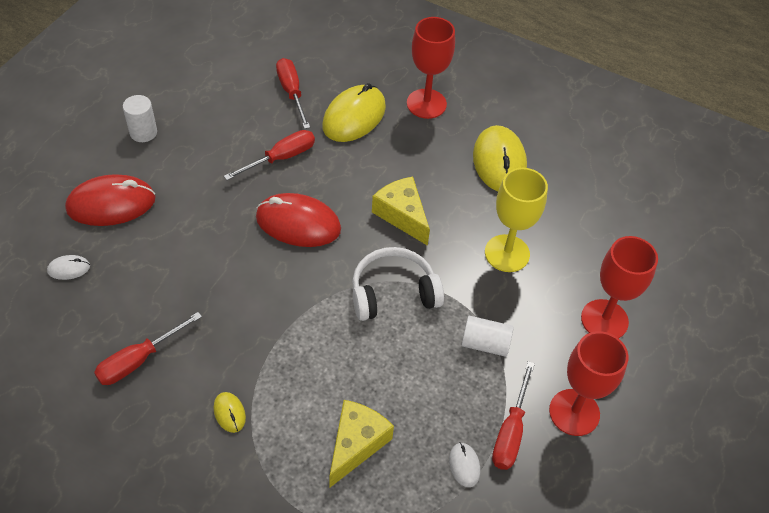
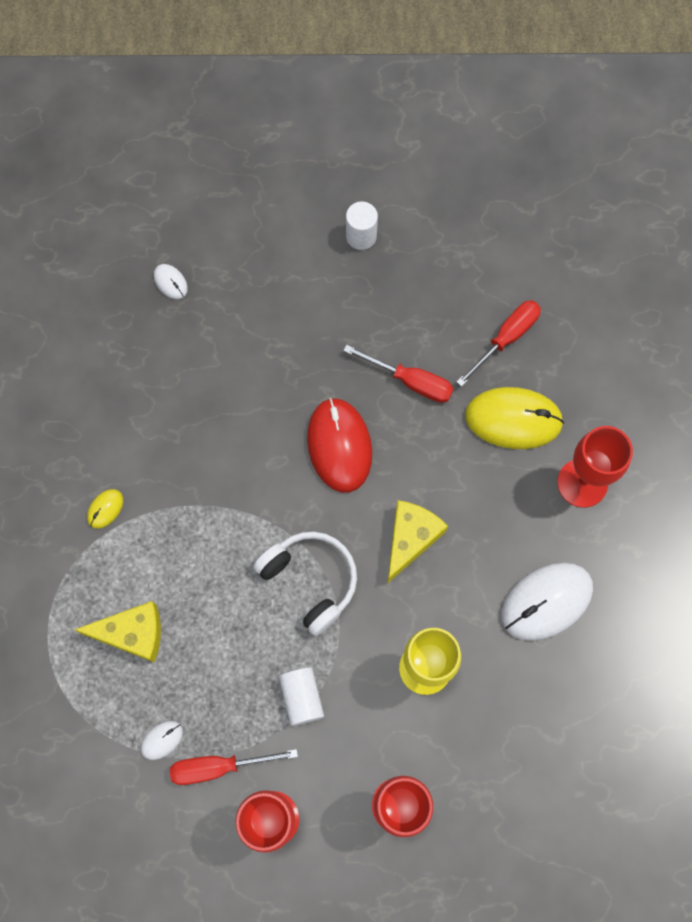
camera: 65 degrees right, 20 degrees up
(111, 204) = (260, 267): red mouse -> none
(139, 360) = (114, 402): red screwdriver -> none
(499, 162) = (546, 602): yellow mouse -> white mouse

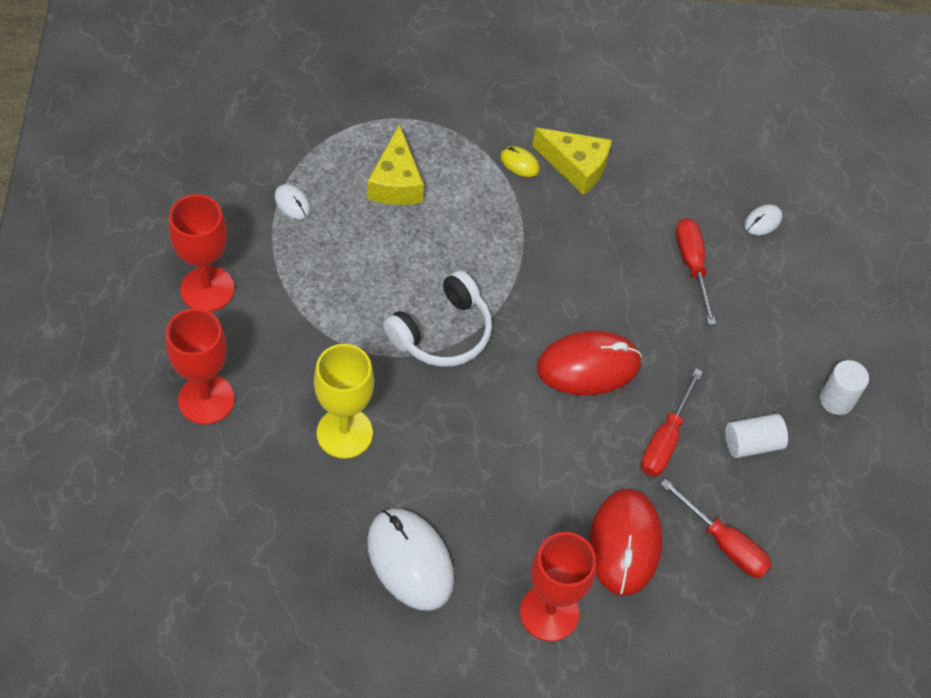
camera: 85 degrees right, 15 degrees down
(219, 767) = (262, 247): red screwdriver -> red screwdriver (692, 266)
(302, 697) = (323, 319): white cylinder -> white cylinder (752, 443)
(410, 539) = (485, 428): yellow cheese -> yellow cheese (576, 167)
(513, 419) = (625, 543): yellow mouse -> red mouse

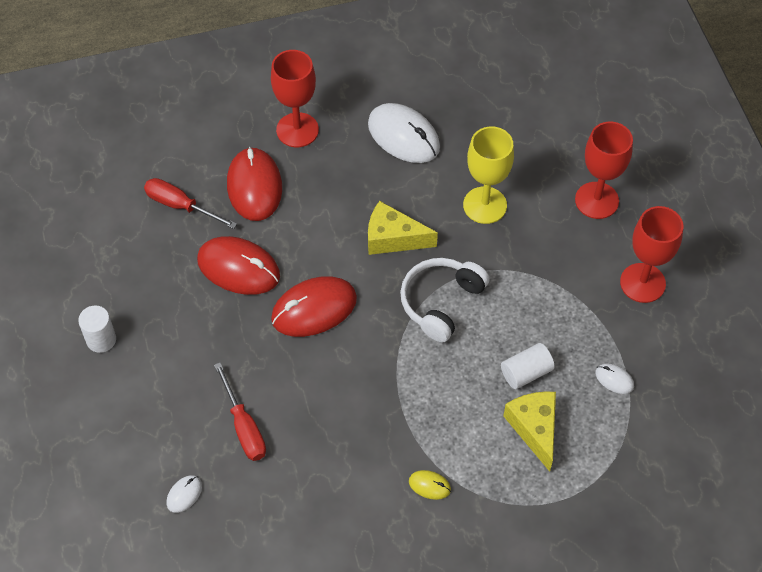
camera: 170 degrees right, 0 degrees up
(576, 167) = (375, 498): yellow cheese -> yellow cheese (393, 238)
(665, 439) = (238, 268): red screwdriver -> red mouse
(752, 443) = (168, 284): white cylinder -> white cylinder (526, 372)

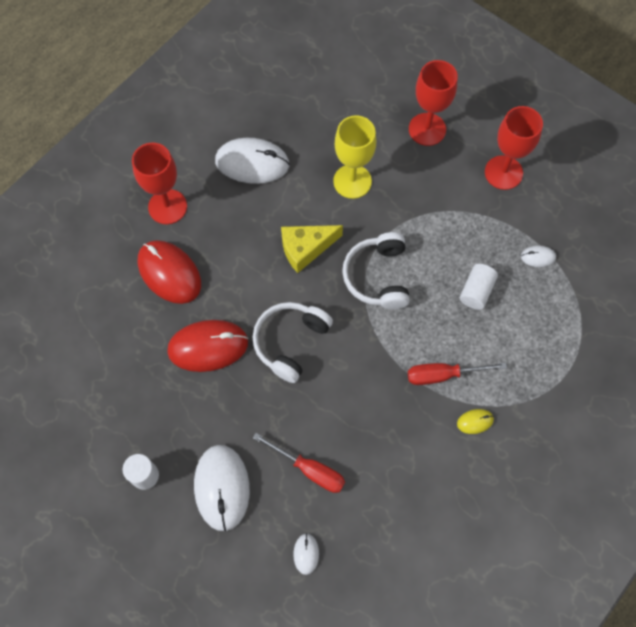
camera: 35 degrees left, 10 degrees up
(157, 392) = (222, 487): none -> white mouse
(180, 206) = (123, 325): red screwdriver -> red screwdriver (443, 375)
(314, 309) = (290, 342): red mouse -> white headphones
(534, 428) = (513, 329): yellow cheese -> none

